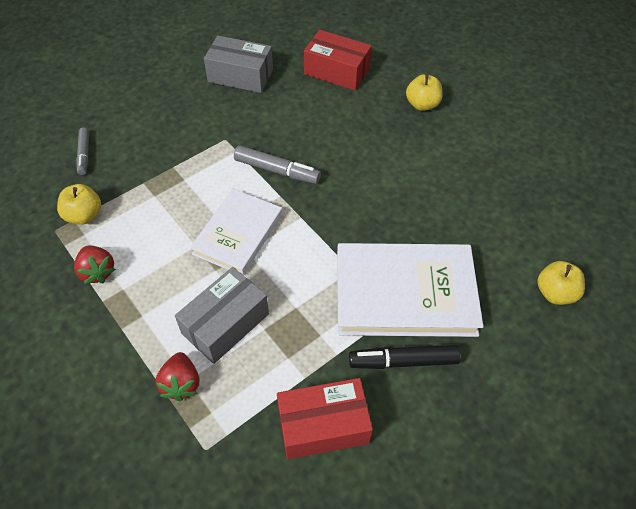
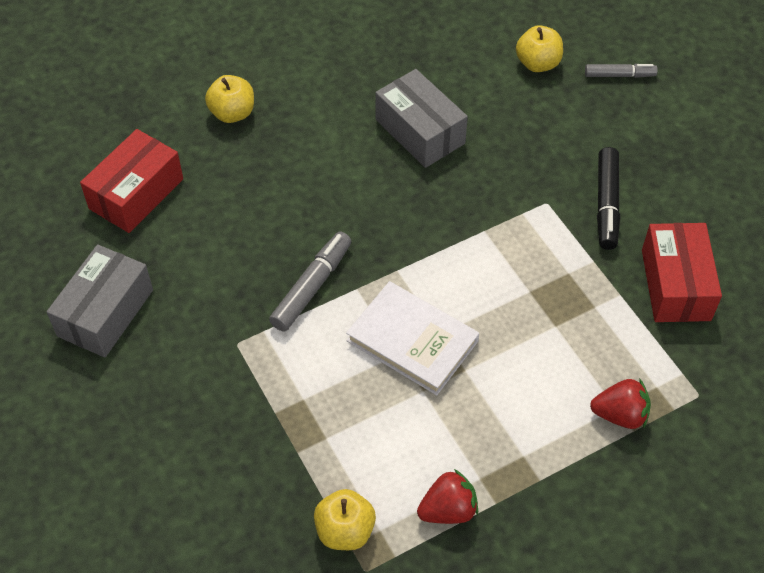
camera: 80 degrees left, 0 degrees up
(84, 154) = (220, 535): grey marker -> grey marker (619, 75)
(225, 323) = (544, 364): grey box -> grey box (420, 131)
(405, 293) = (523, 187): white book -> none

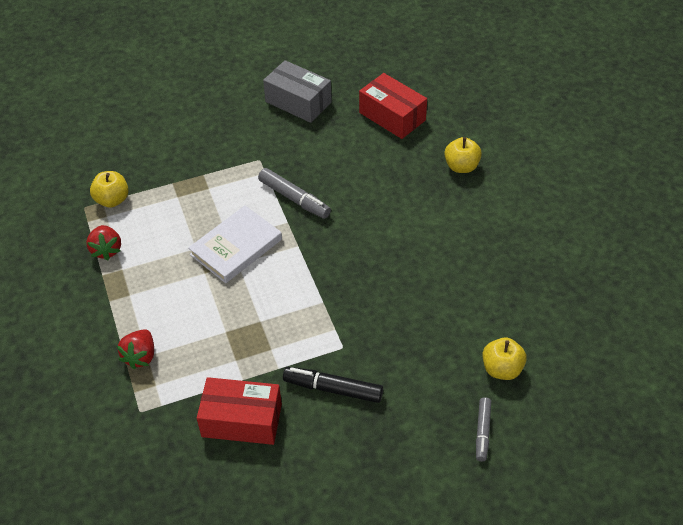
camera: 100 degrees right, 5 degrees down
(420, 131) = (430, 274): grey box -> none

